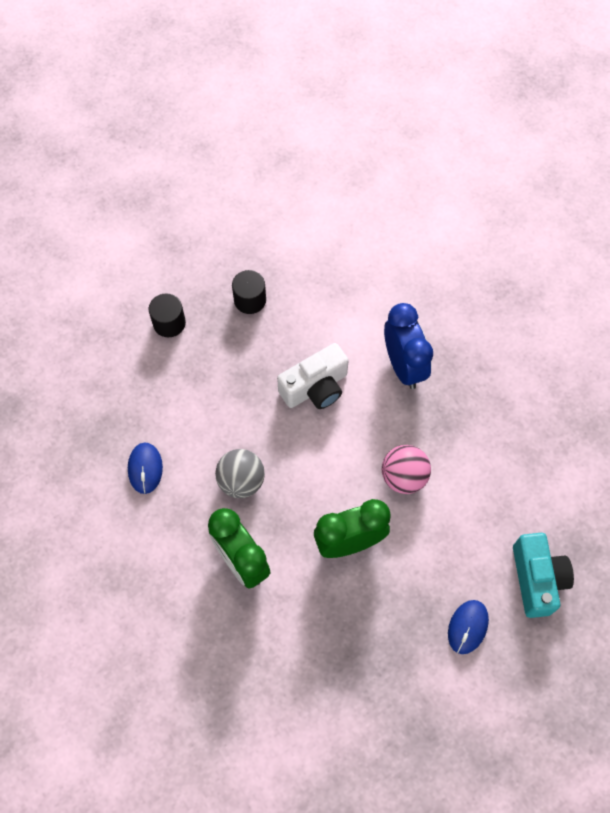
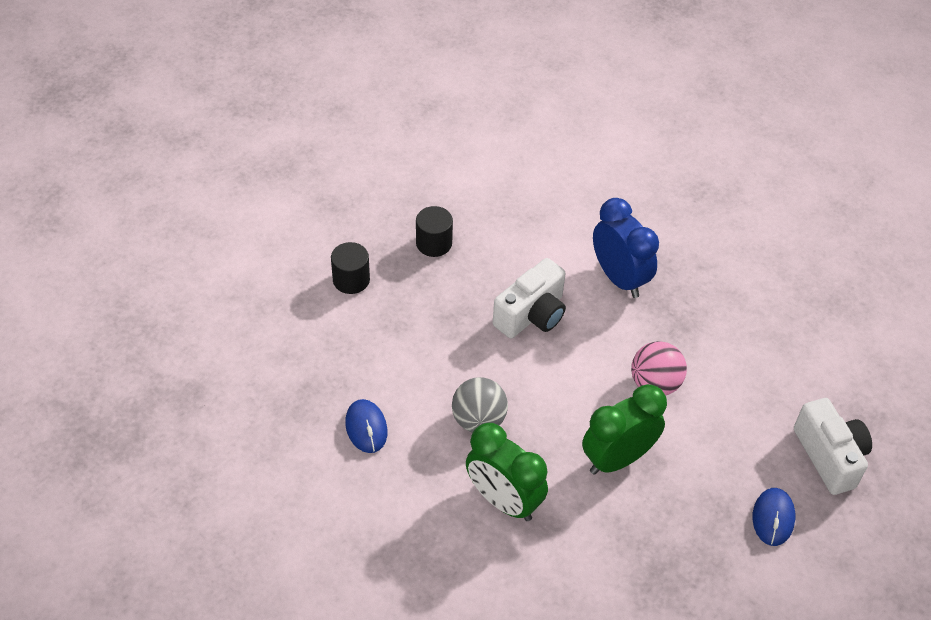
camera: 15 degrees left, 15 degrees down
(537, 579) = (829, 456): turquoise camera -> white camera

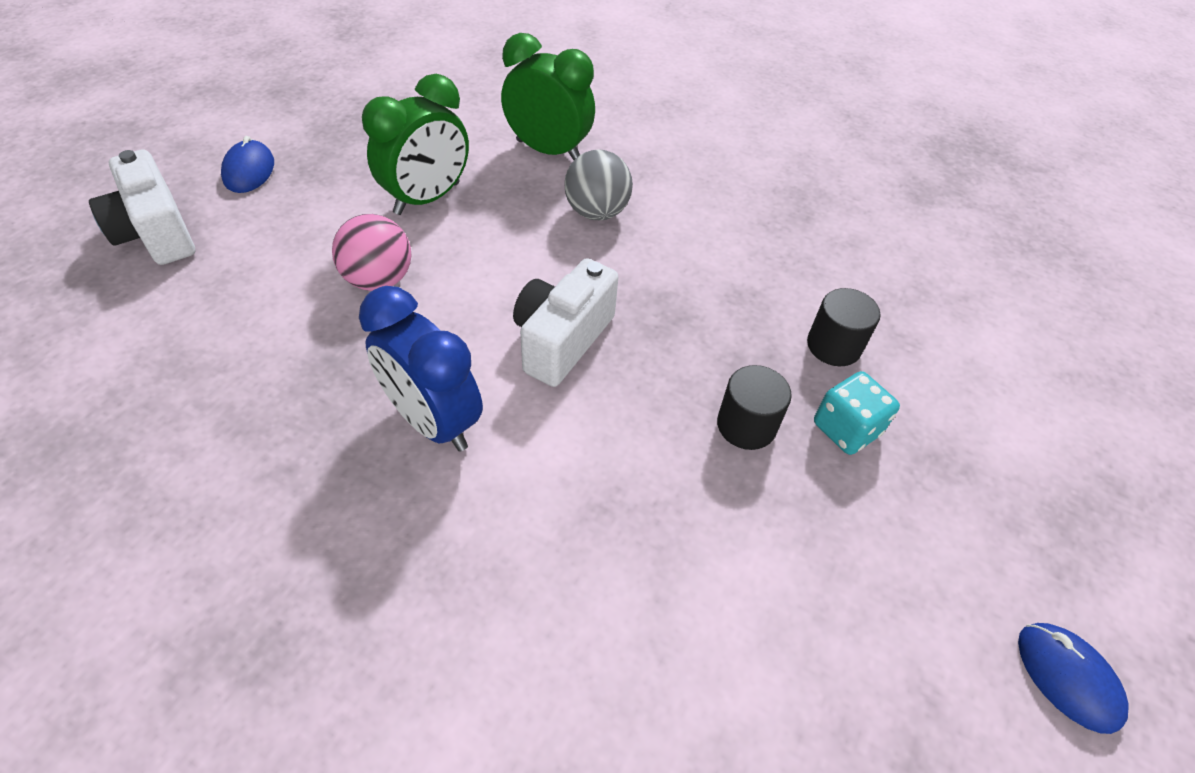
camera: 165 degrees right, 0 degrees up
(366, 427) = (718, 189): blue mouse -> blue mouse (1067, 677)
(375, 231) = (846, 429): none -> turquoise dice

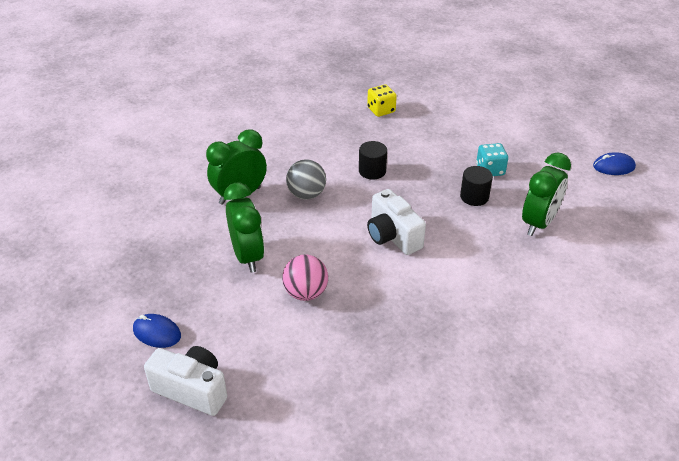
camera: 60 degrees left, 10 degrees down
(156, 233) = (192, 390): white camera -> white camera turned 150 degrees counterclockwise
(433, 421) = (420, 296): blue clock -> none
(743, 559) = (538, 223): none -> green clock
(834, 346) = (444, 154): black cylinder -> black cylinder (372, 171)
(878, 228) = (381, 110): none -> yellow dice

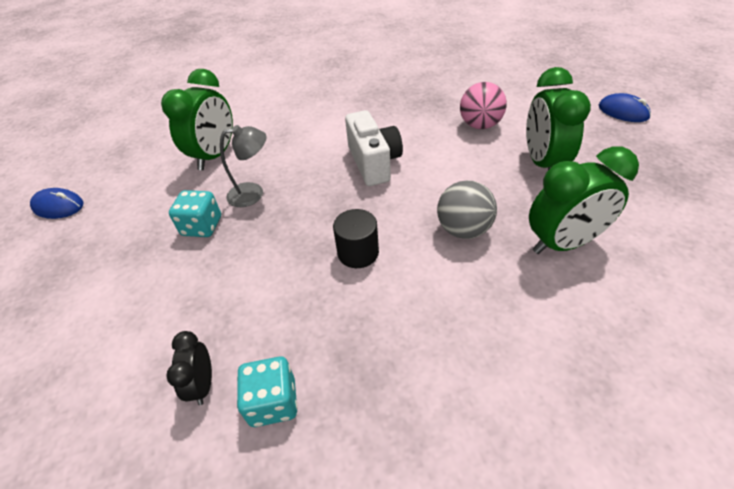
camera: 160 degrees left, 5 degrees up
(192, 390) = (577, 78): white camera -> none
(381, 110) = (273, 402): yellow dice -> turquoise dice
(418, 110) = (203, 384): none -> black clock
(474, 197) = (253, 193): black cylinder -> grey lamp
(538, 223) = (215, 156): green clock -> green clock turned 150 degrees clockwise

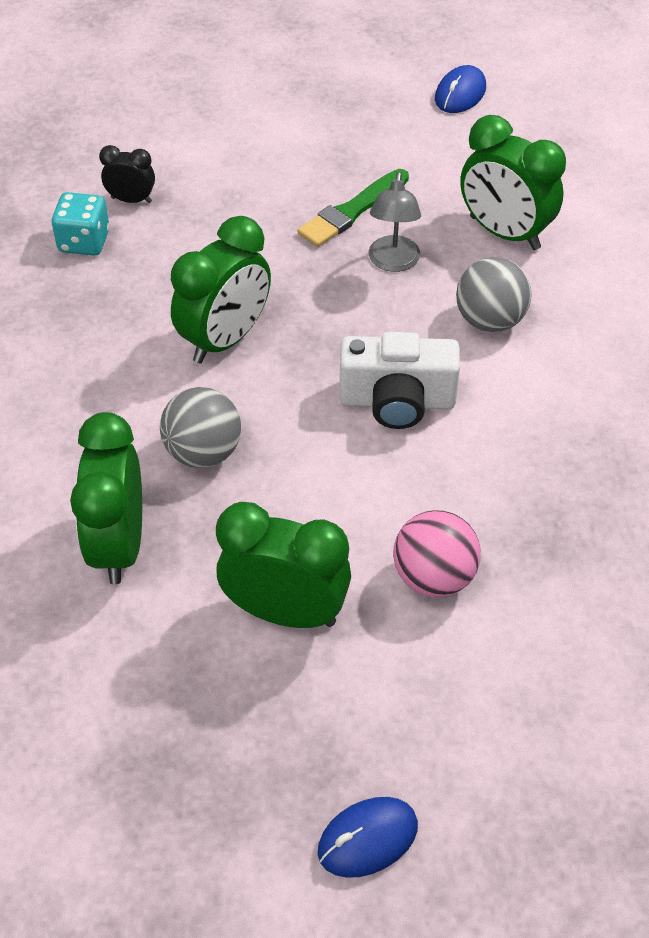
camera: 105 degrees right, 5 degrees up
(202, 226) = (352, 211): turquoise dice -> green brush
(294, 145) = (490, 320): none -> grey ball
(358, 253) = (225, 339): black cylinder -> green clock

